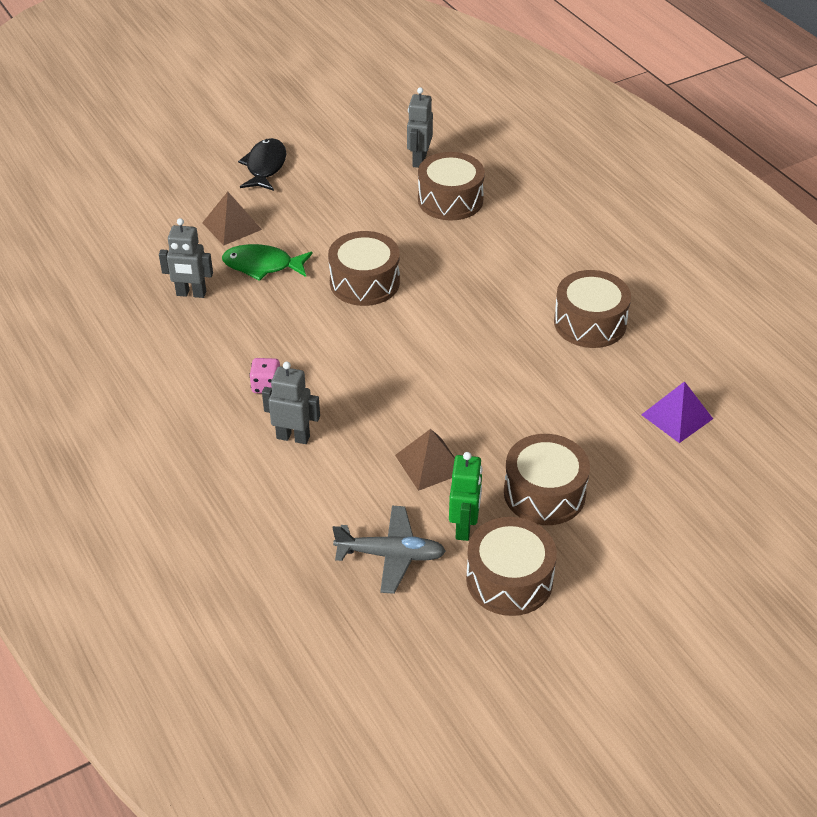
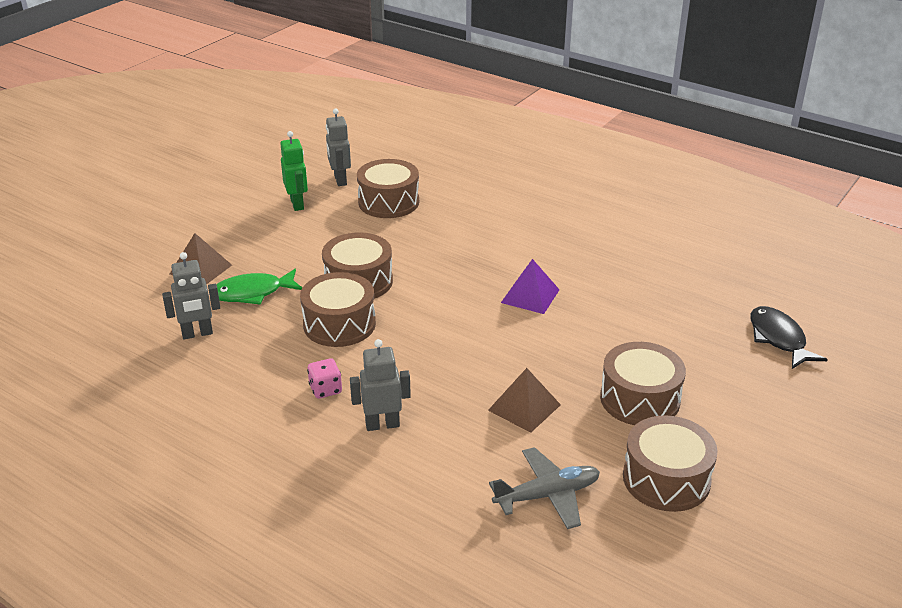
camera: 25 degrees left, 10 degrees down
(265, 167) = (201, 216): black fish -> black fish (779, 339)
(464, 527) = (594, 449): green robot -> green robot (297, 204)
(590, 323) = (573, 261): brown drum -> brown drum (339, 324)
(676, 416) = (696, 308): purple pyramid -> purple pyramid (530, 296)

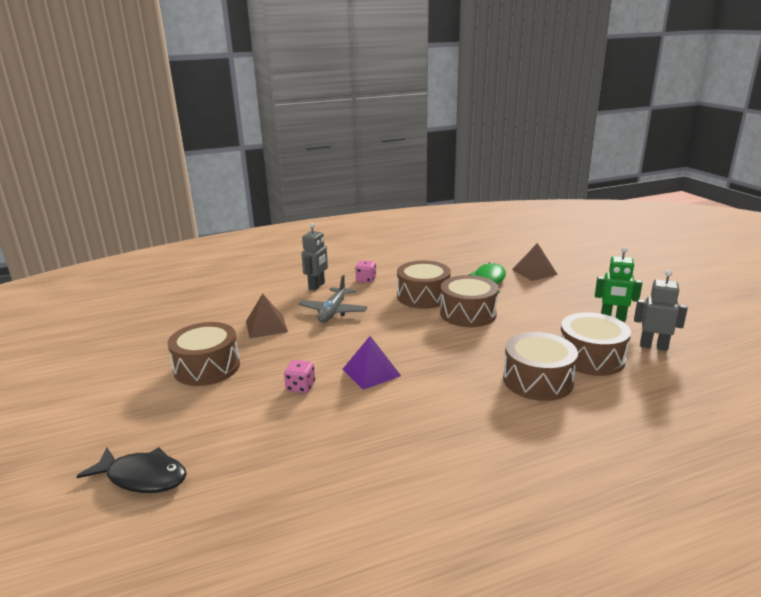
camera: 125 degrees right, 10 degrees down
(197, 334) = (460, 261): grey robot -> none
(547, 495) = (201, 310): grey plane -> grey plane (333, 311)
(596, 323) = (300, 387): none -> pink dice
(666, 479) = (145, 346): brown drum -> brown drum (537, 380)

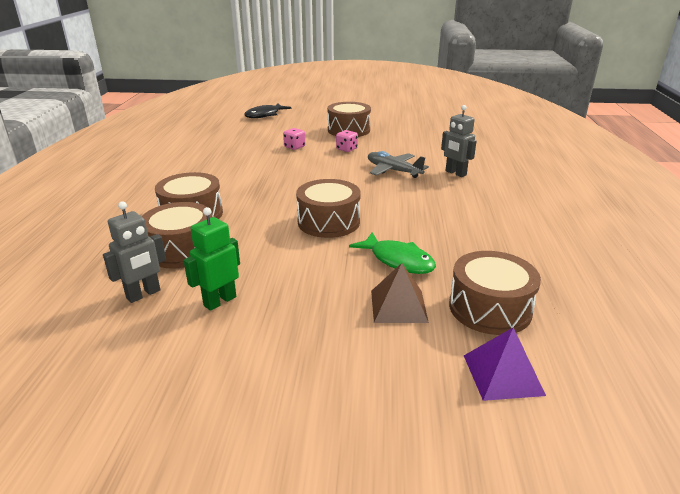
camera: 115 degrees right, 5 degrees up
(266, 326) = (389, 148): brown pyramid -> none
(366, 280) = (455, 195): pink dice -> pink dice (346, 149)
(371, 372) = (284, 166): purple pyramid -> purple pyramid (503, 374)
(423, 296) = (389, 212): brown drum -> brown drum (490, 308)

